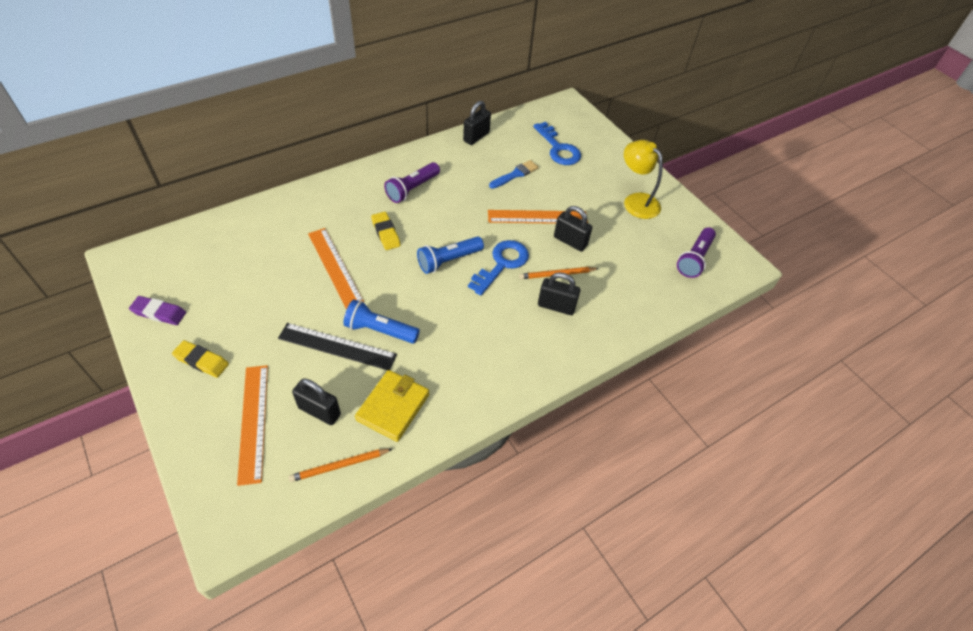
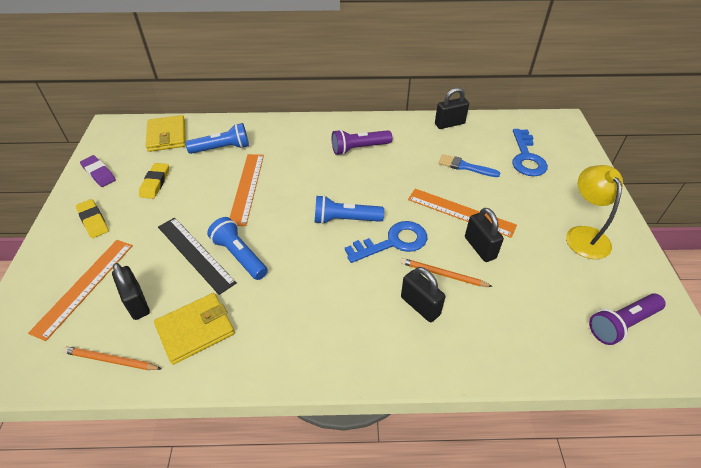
camera: 35 degrees right, 5 degrees down
(201, 245) = (167, 136): none -> yellow wallet
(275, 237) = (222, 148): none -> blue flashlight
(386, 233) = (309, 176): yellow eraser -> yellow eraser (155, 183)
(515, 174) = (465, 167): blue brush -> blue brush turned 150 degrees counterclockwise

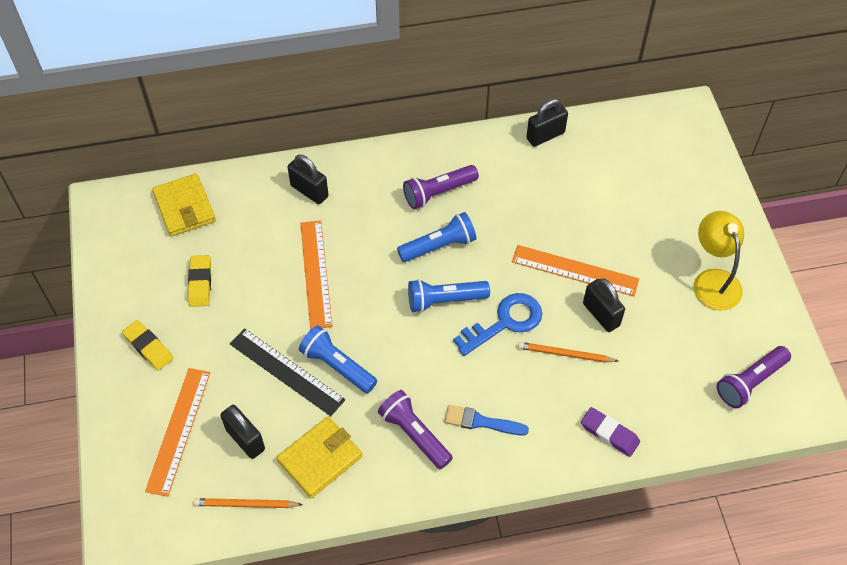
camera: 10 degrees left, 10 degrees up
(99, 173) = (122, 279): purple eraser -> purple eraser (609, 433)
(222, 148) = (264, 217): blue flashlight -> blue flashlight (439, 246)
(289, 321) = (414, 434): none -> purple flashlight
(420, 306) = (546, 395): black padlock -> black padlock (309, 191)
(465, 167) = (572, 203): blue brush -> blue brush (481, 422)
(526, 157) = (645, 178): blue key -> none

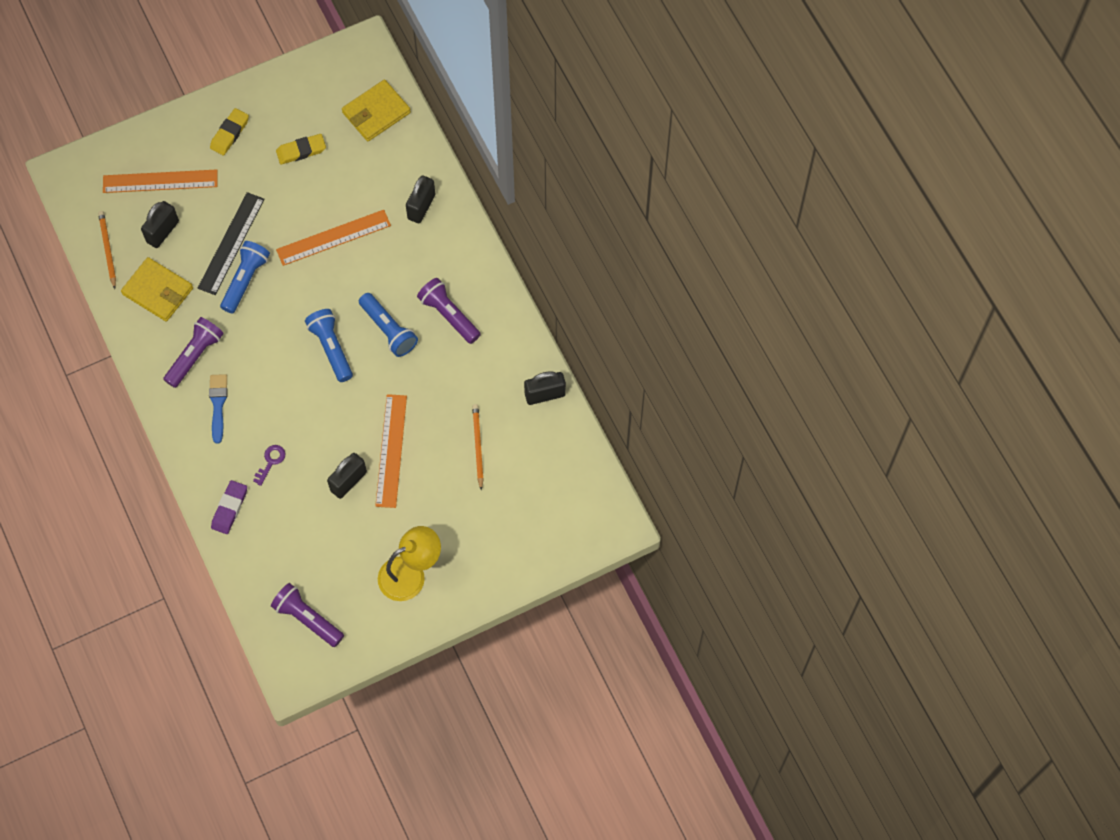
camera: 75 degrees right, 10 degrees up
(505, 322) = (321, 402): blue key -> none
(545, 136) = (545, 394): black padlock -> black padlock turned 60 degrees counterclockwise
(562, 382) = (270, 462): none -> purple key
(565, 354) = (299, 458): orange pencil -> orange pencil (477, 446)

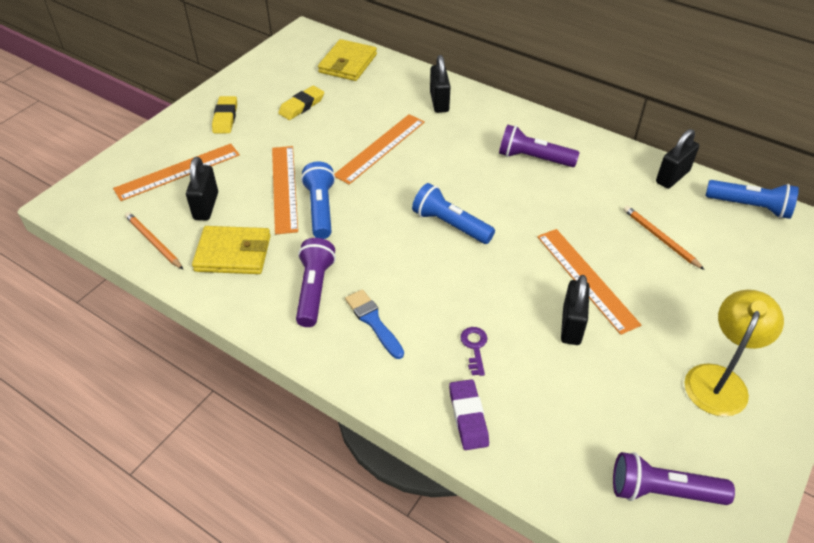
camera: 30 degrees left, 20 degrees down
(231, 243) = (284, 188): black ruler -> orange ruler
(388, 330) = (491, 190): blue flashlight -> blue flashlight (750, 207)

